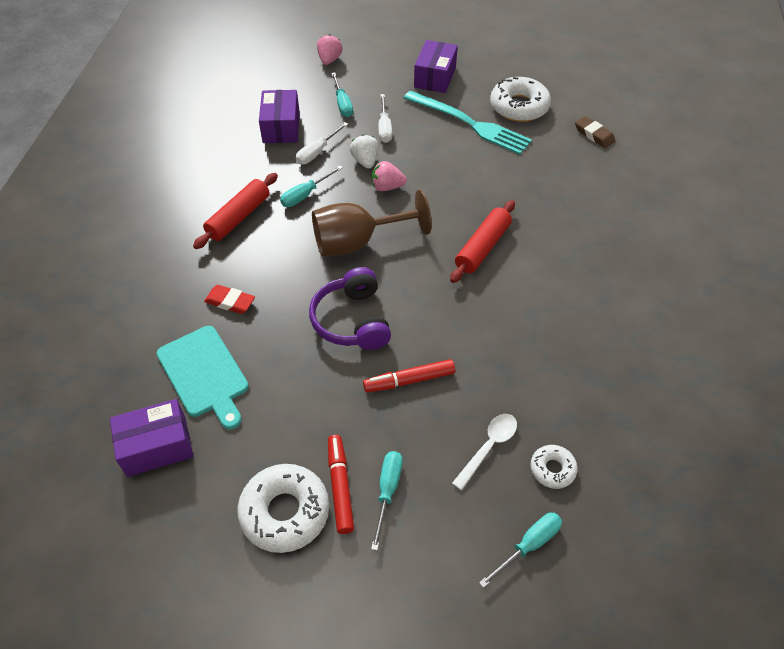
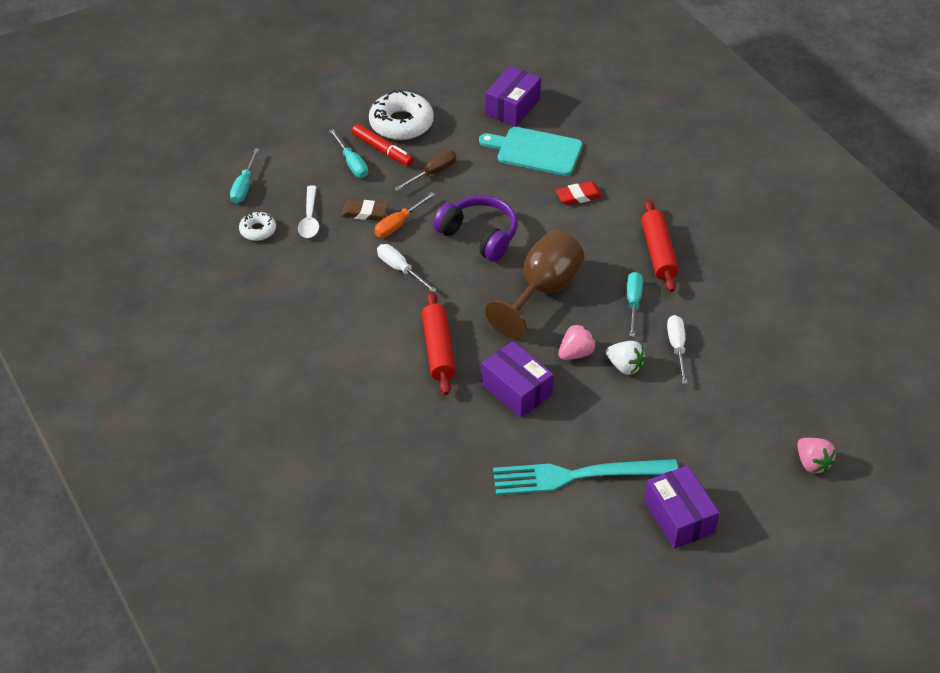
camera: 140 degrees right, 5 degrees down
(281, 127) = (742, 351): purple box -> purple box (516, 390)
(321, 418) = (432, 173): none -> brown screwdriver
(342, 104) = (724, 415): turquoise screwdriver -> none
(384, 128) = (651, 414): white screwdriver -> white screwdriver (400, 269)
(409, 380) = (398, 224): red marker -> orange screwdriver
(519, 107) = (550, 535): white donut -> none
(594, 135) = (439, 548): brown eraser -> brown eraser (364, 213)

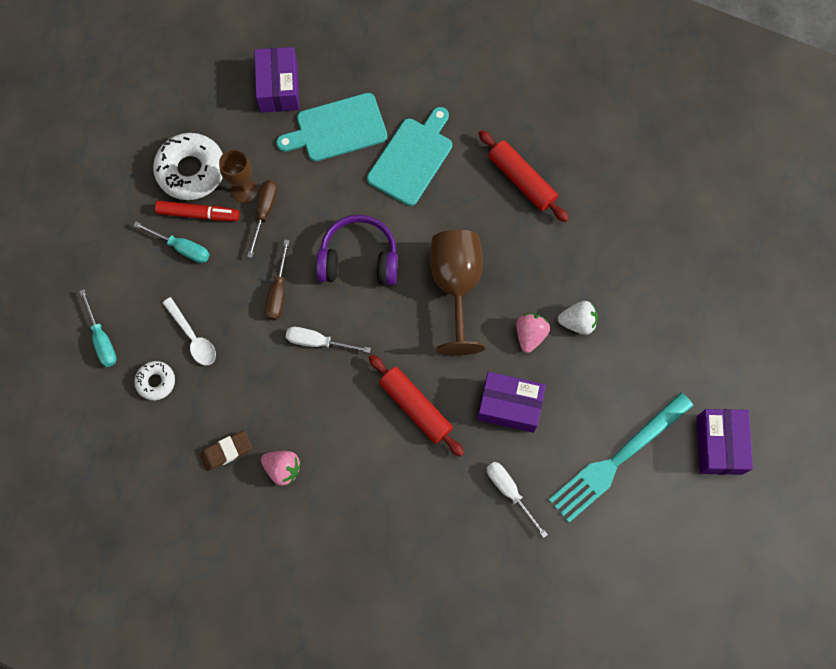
camera: 35 degrees left, 25 degrees up
(364, 213) = (238, 298): brown eraser -> brown eraser (226, 451)
(398, 224) = (278, 292): orange screwdriver -> brown screwdriver
(429, 153) = (244, 190): none -> brown goblet
(579, 196) = (412, 158): red eraser -> turquoise cutting board
(633, 302) = (538, 249): turquoise screwdriver -> none
(677, 347) = (605, 274): white screwdriver -> white screwdriver (509, 492)
(679, 517) = (719, 445): purple box -> purple box turned 60 degrees clockwise
(812, 463) = (781, 323): pink strawberry -> pink strawberry (283, 468)

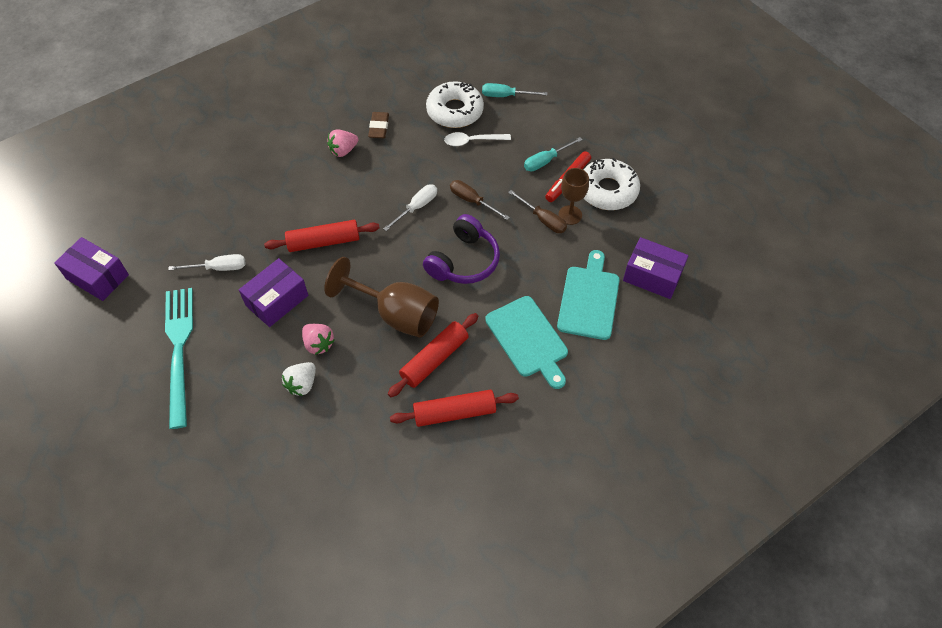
camera: 120 degrees right, 15 degrees down
(156, 382) = (455, 111): white donut -> white donut, size x1.88
(481, 225) = (434, 359): none -> red rolling pin
(719, 445) = (125, 430): purple box -> purple box (97, 277)

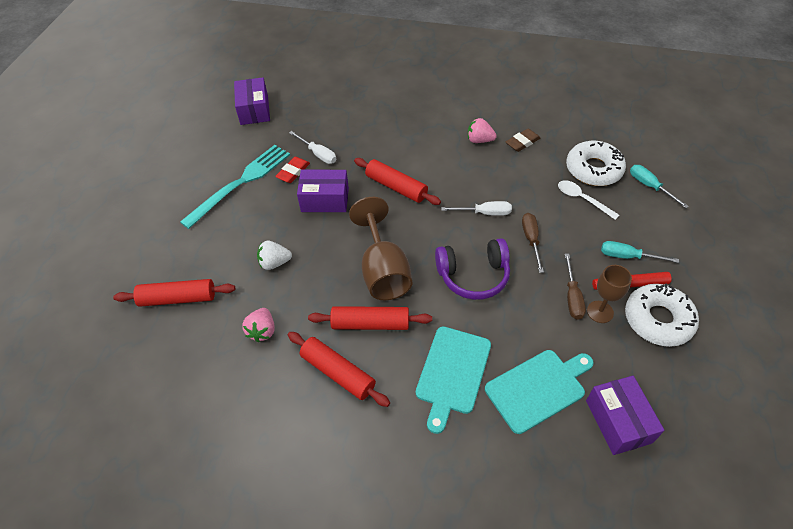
camera: 50 degrees right, 5 degrees down
(216, 301) = (293, 172): none -> red eraser
(257, 484) = (178, 298): none -> red rolling pin
(318, 344) = (314, 247): pink strawberry -> pink strawberry (262, 331)

